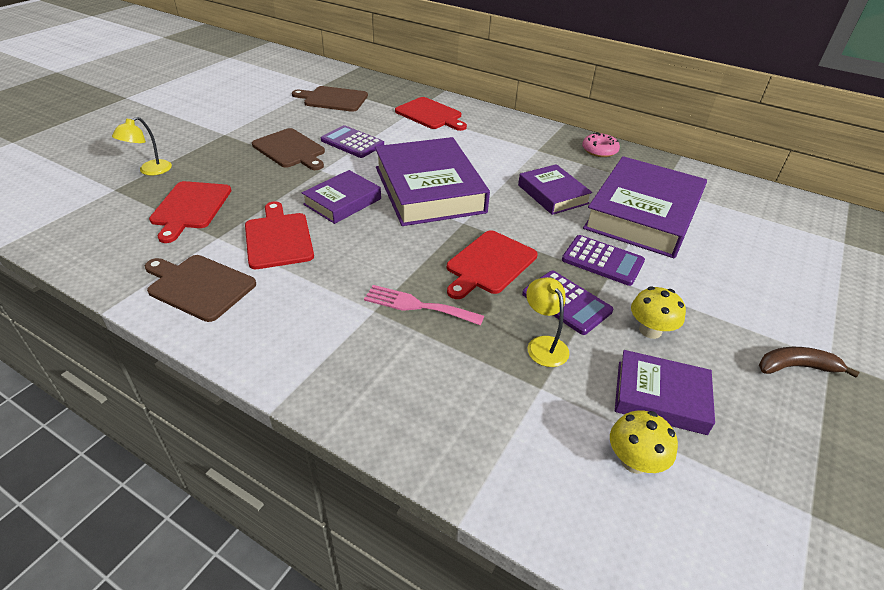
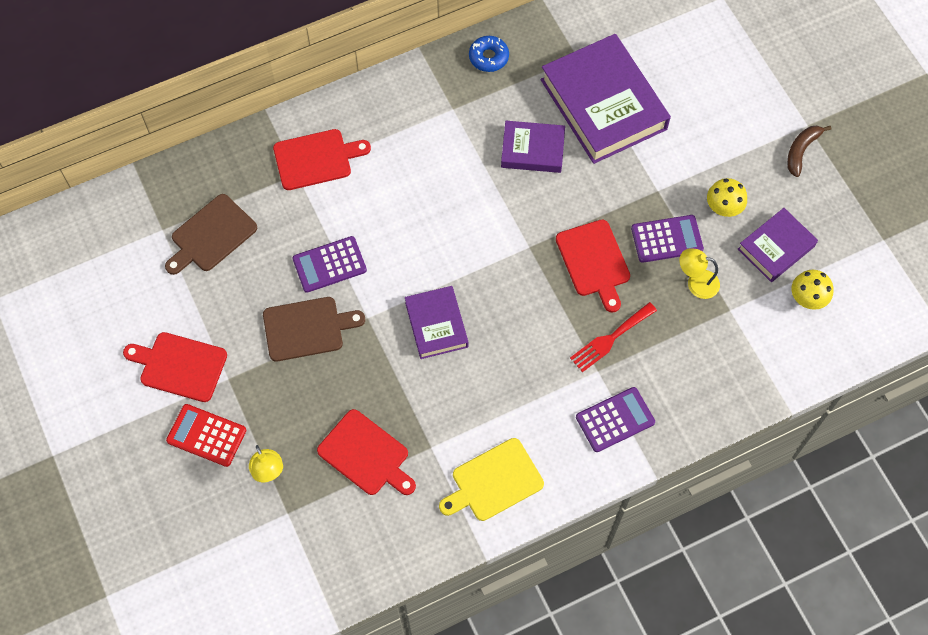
camera: 55 degrees left, 25 degrees up
(170, 139) = (206, 435): none -> red calculator
(199, 286) = (494, 482): brown cutting board -> yellow cutting board
(278, 238) = (462, 400): red cutting board -> red cutting board (179, 366)
(417, 305) = (610, 339): pink fork -> red fork
(429, 189) = (461, 244): purple book -> none
(599, 150) = (488, 57): pink donut -> blue donut
(602, 261) = (639, 180): purple calculator -> purple calculator (615, 419)

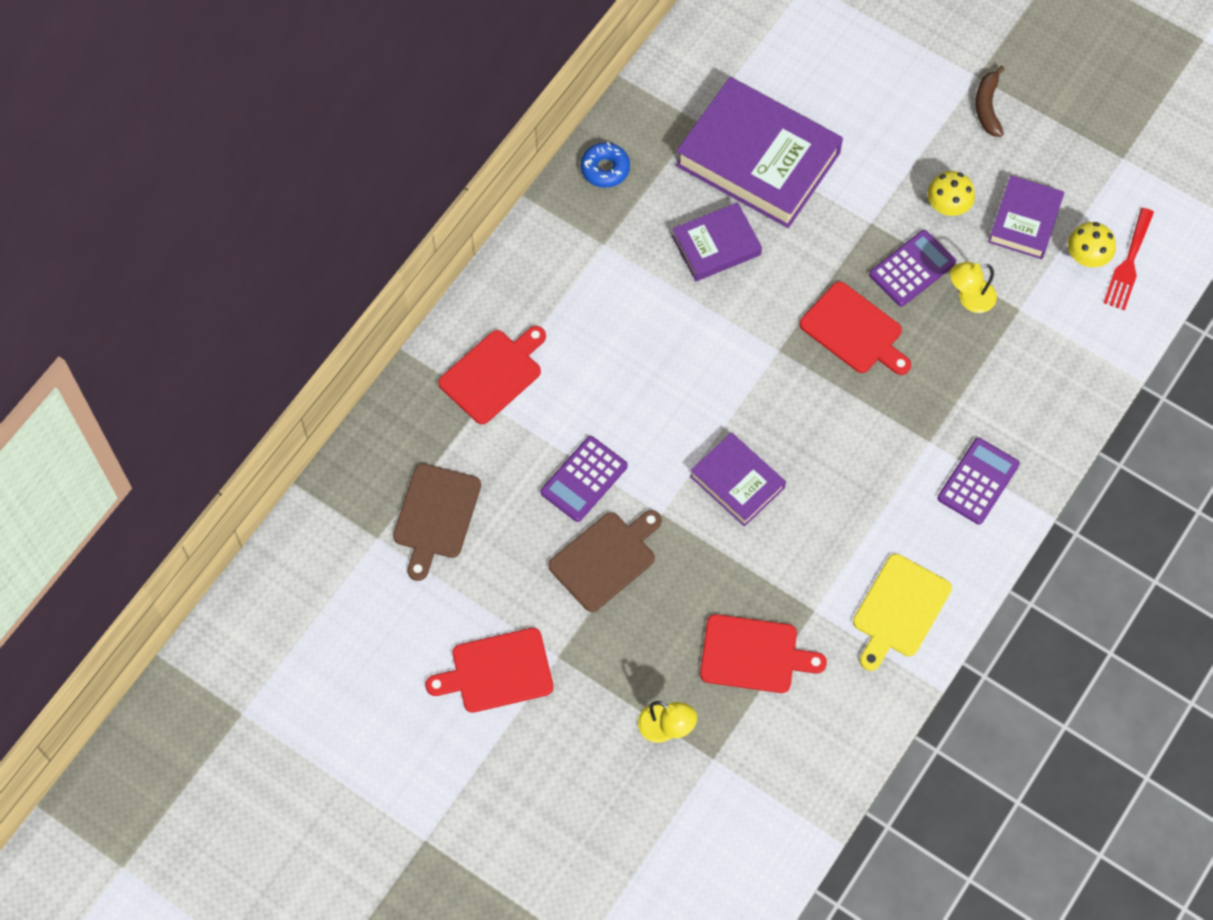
camera: 30 degrees left, 0 degrees up
(206, 435) = (575, 727): red calculator -> none
(610, 339) = (921, 402): red fork -> red fork (1128, 263)

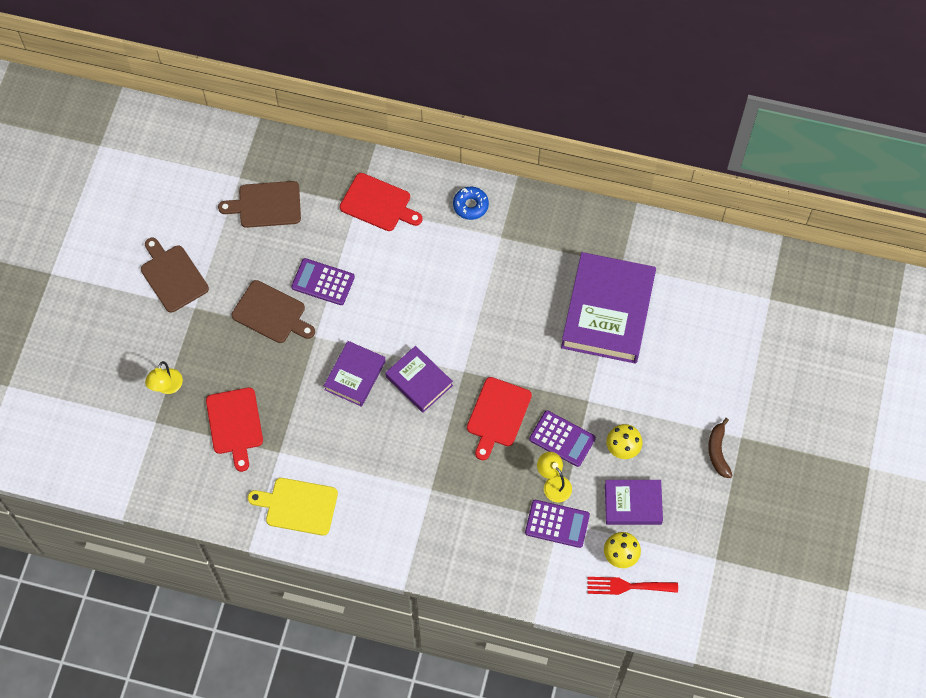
camera: 70 degrees right, 0 degrees up
(497, 672) = (172, 276): red cutting board -> brown cutting board
(605, 169) = (559, 219): blue donut -> blue donut (470, 205)
(716, 245) = (528, 307): purple book -> purple book (419, 381)
(978, 481) = (412, 530): purple calculator -> purple calculator (557, 524)
(987, 107) = (718, 451): brown banana -> brown banana turned 75 degrees counterclockwise

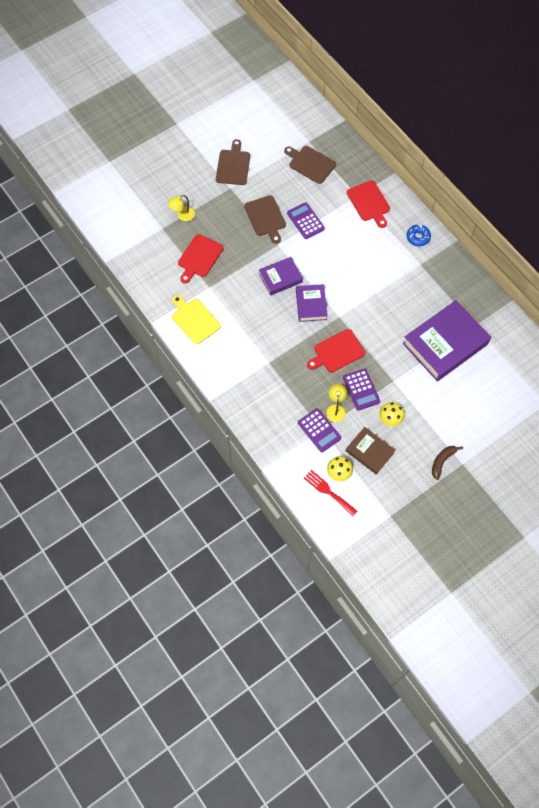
camera: 40 degrees right, 0 degrees up
(633, 504) = (369, 452): purple book -> brown book

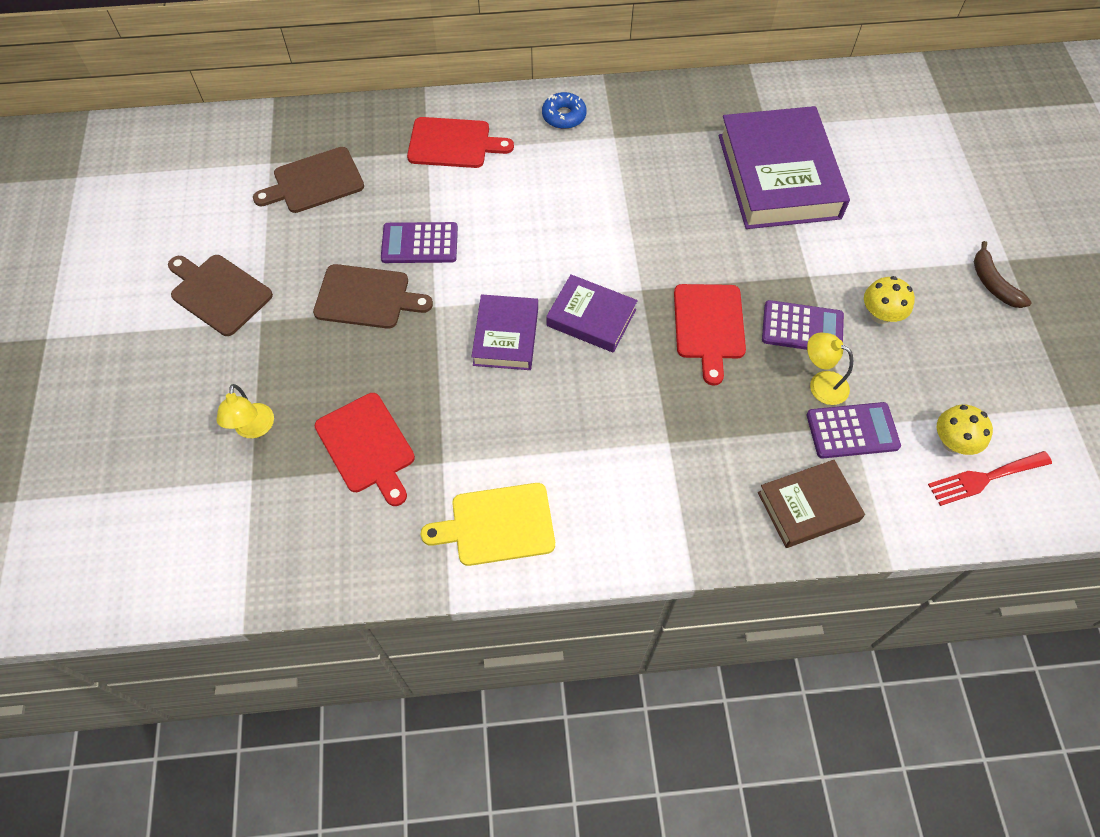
camera: 60 degrees left, 5 degrees down
(369, 452) = (931, 375): brown book -> brown book (808, 507)

